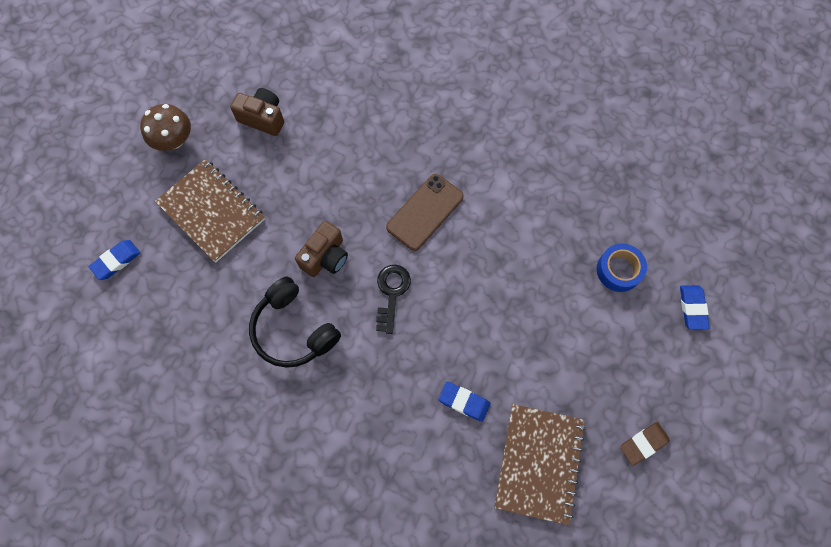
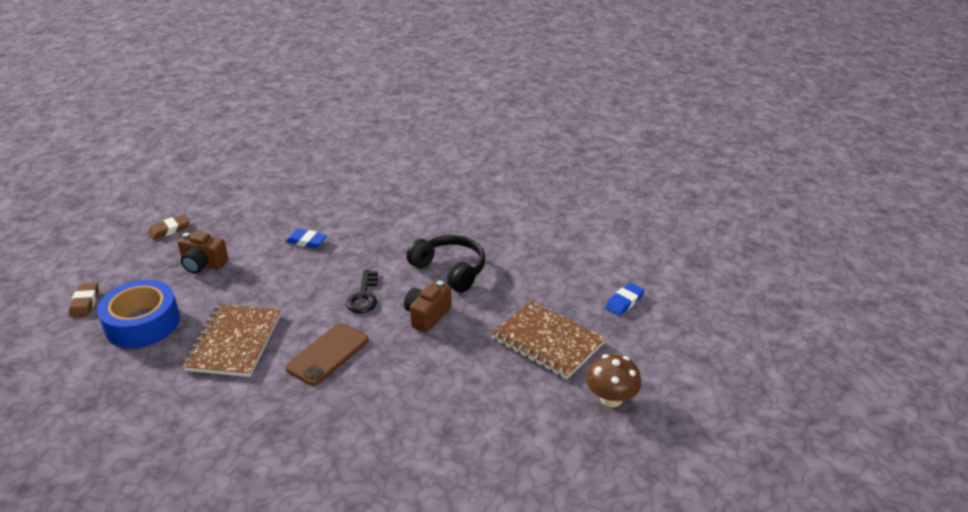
camera: 175 degrees right, 35 degrees down
(263, 118) = (515, 427): brown camera -> brown camera (203, 264)
(539, 463) = (254, 217): brown notebook -> brown notebook (234, 342)
(618, 270) = (142, 323): blue tape -> blue tape, size x1.65
(692, 308) = (85, 302): blue eraser -> brown eraser

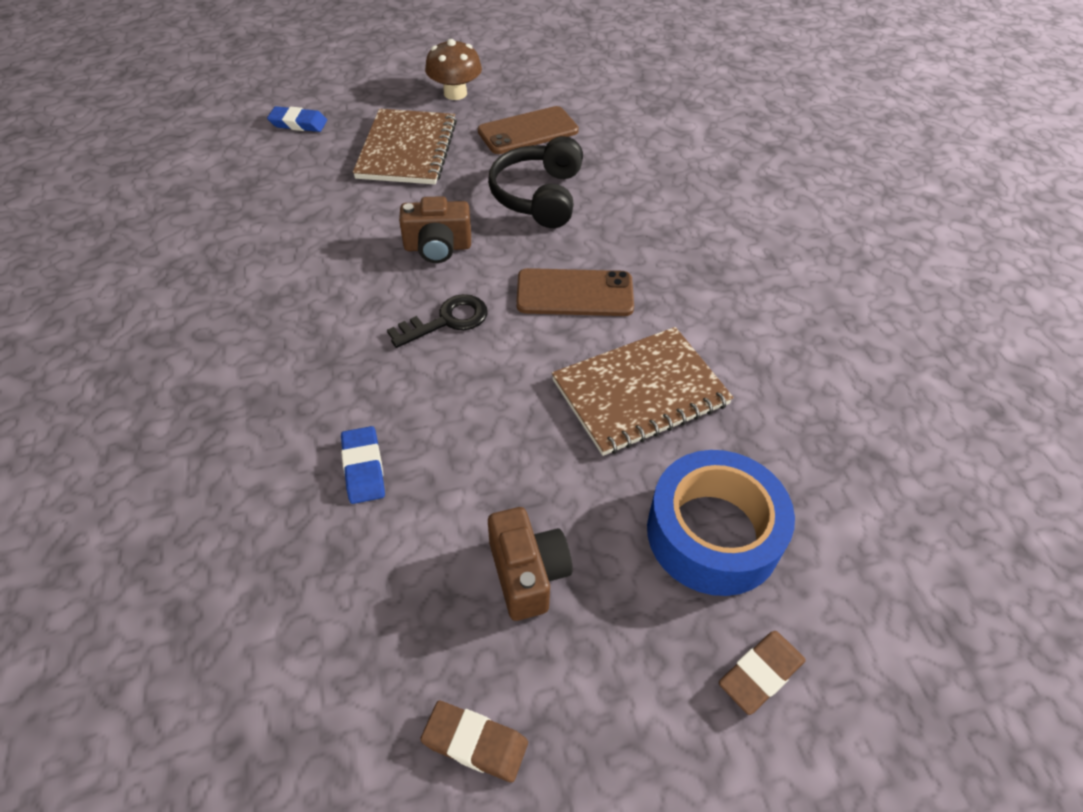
camera: 125 degrees left, 15 degrees up
(450, 270) = (330, 269): black headphones -> black headphones (539, 196)
(519, 417) = (528, 131): none -> brown phone

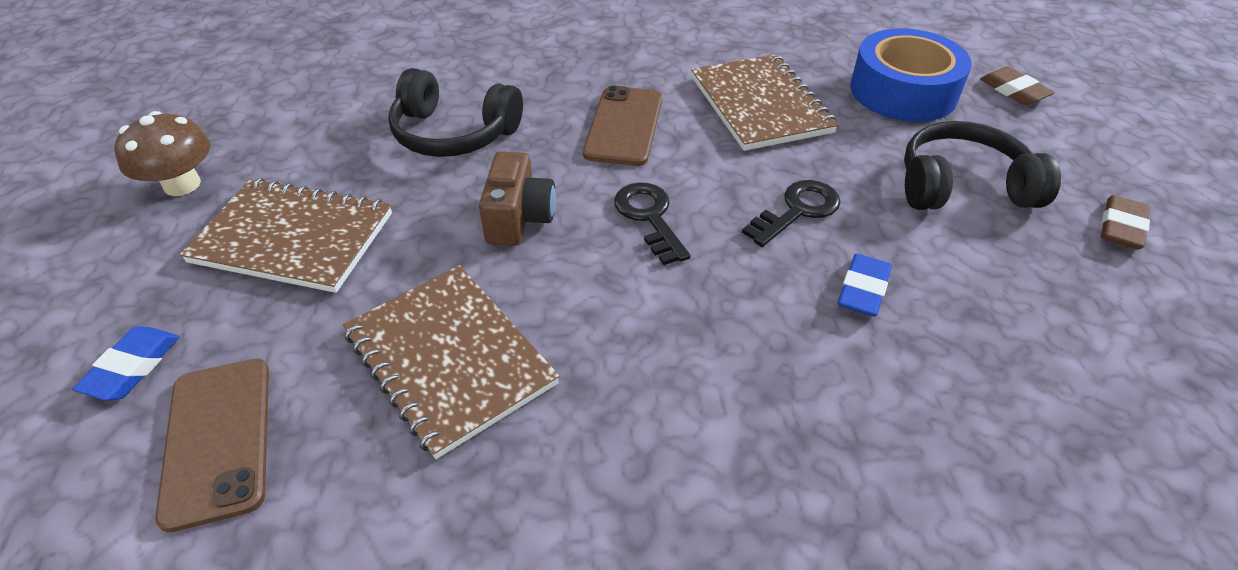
camera: 80 degrees left, 5 degrees down
(297, 238) = (449, 359): none -> brown notebook
(363, 468) = (863, 289): blue eraser -> blue eraser turned 60 degrees counterclockwise
(467, 422) = (797, 211): none -> black key
(527, 573) = (962, 187): brown camera -> black headphones
(528, 131) = (319, 129): brown phone -> brown phone (218, 440)

